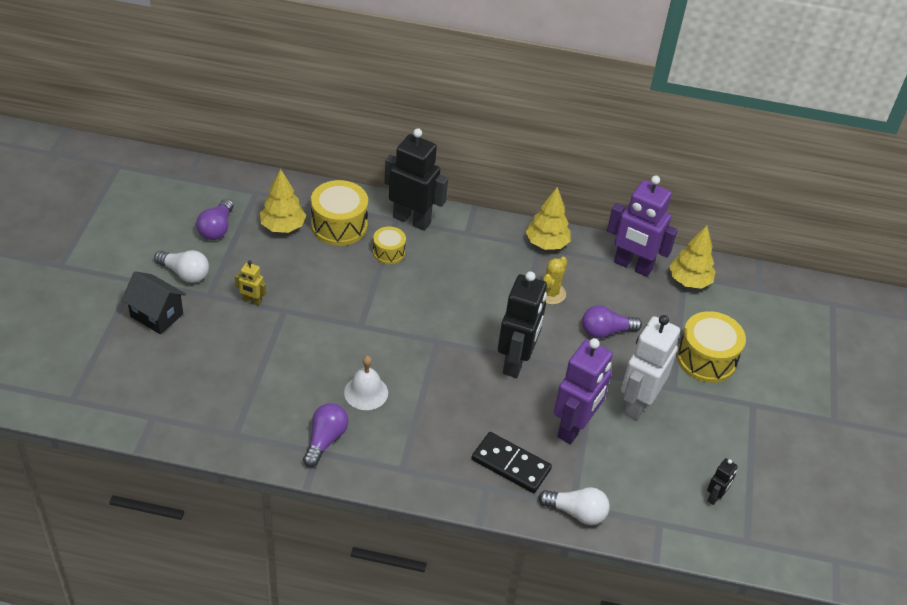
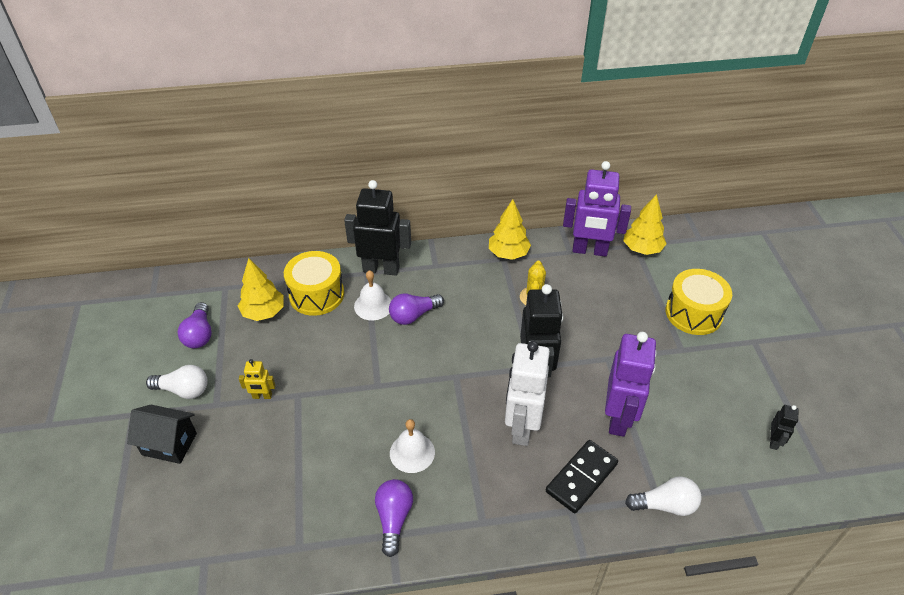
camera: 15 degrees left, 0 degrees up
(388, 252) = (373, 305): yellow drum -> white bell
(511, 465) = (581, 478): black domino -> black domino turned 60 degrees counterclockwise
(606, 331) = (598, 316): purple light bulb -> purple light bulb (413, 315)
(637, 403) = (660, 375): white robot -> white robot (521, 427)

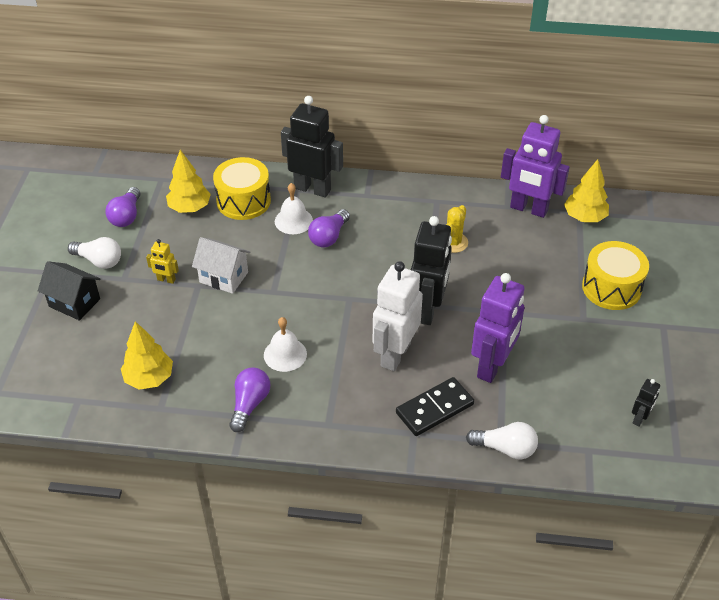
camera: 15 degrees right, 0 degrees up
(322, 380) = (224, 277): none -> white house
(413, 315) = (329, 237): purple light bulb -> purple light bulb turned 45 degrees counterclockwise
(508, 253) = (444, 197): yellow tree -> yellow tree (149, 378)

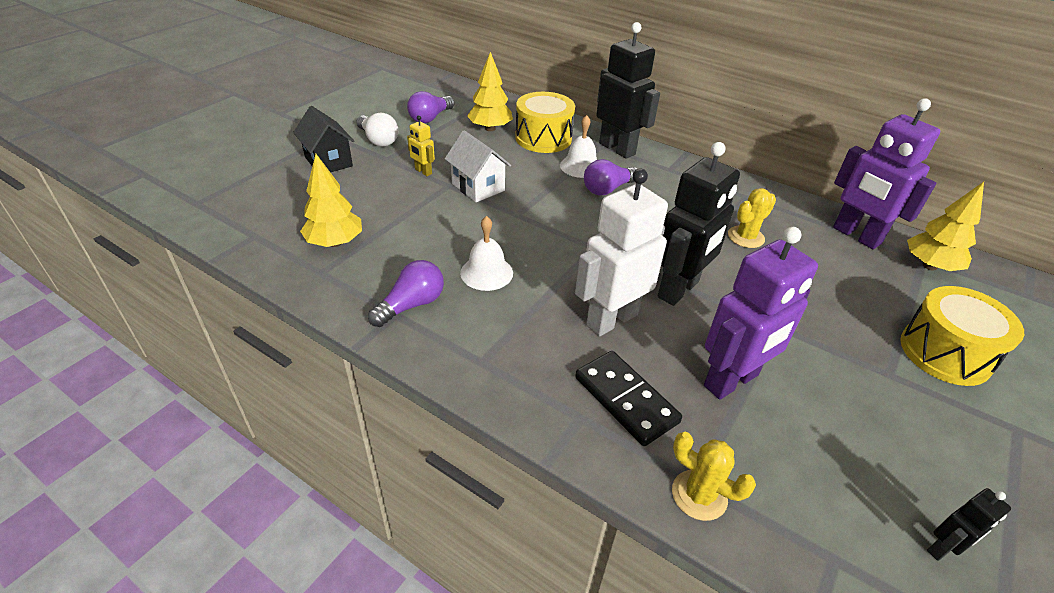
camera: 25 degrees right, 5 degrees down
(434, 409) = (625, 400): black domino -> black domino turned 60 degrees clockwise
(505, 448) = (699, 495): white light bulb -> yellow cactus

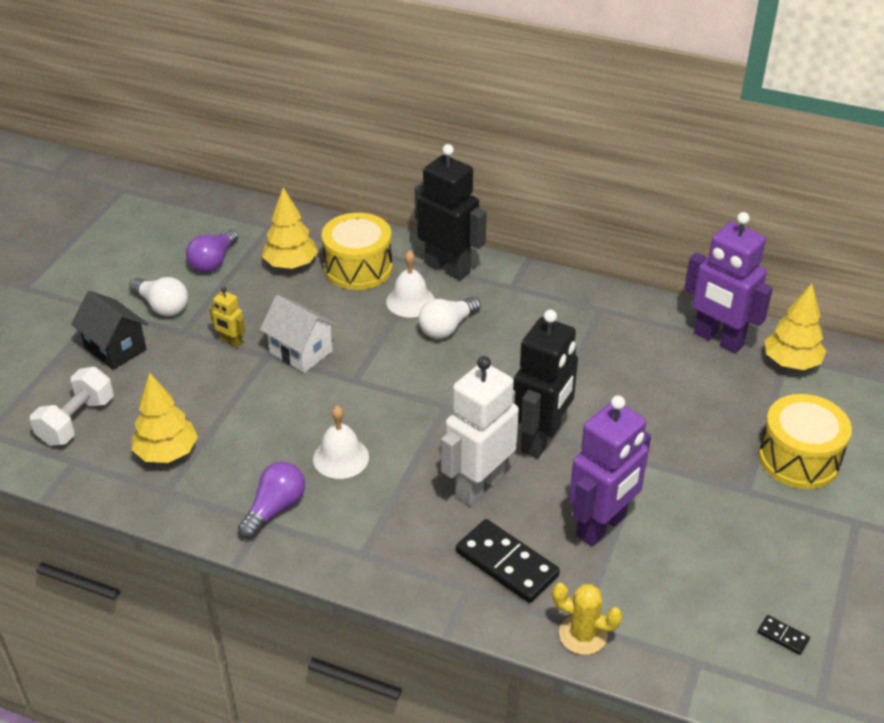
camera: 10 degrees left, 0 degrees up
(272, 206) = (77, 421): none -> white dumbbell
(608, 189) = (447, 328): purple light bulb -> white light bulb
(746, 237) = (603, 363): yellow cactus -> none
(942, 548) = (783, 636): black robot -> black domino

